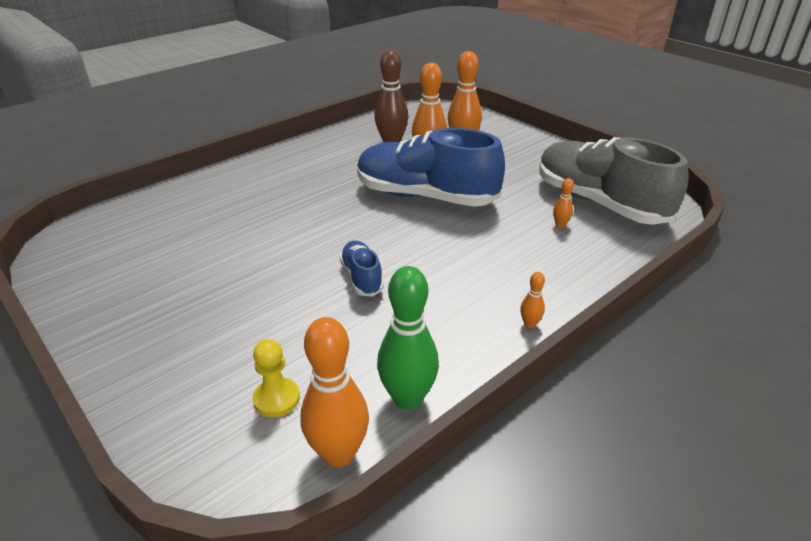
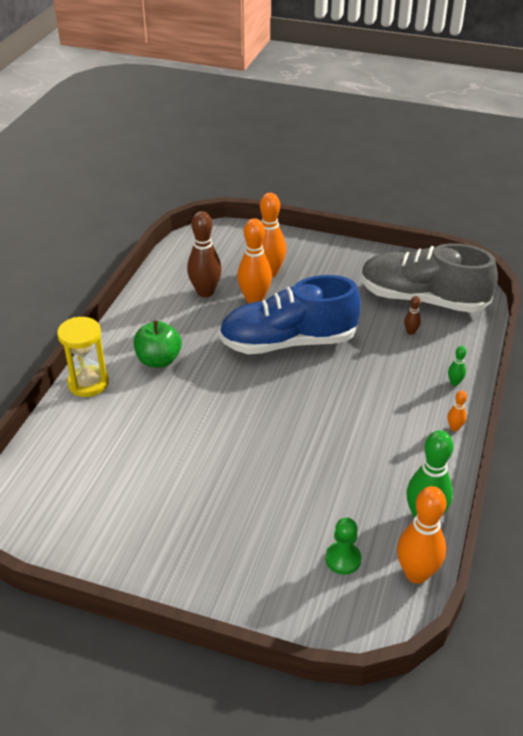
camera: 30 degrees left, 5 degrees up
(228, 174) = (88, 383): none -> yellow hourglass
(276, 399) = (343, 559): yellow pawn -> green pawn
(299, 176) = (159, 360): none -> green apple
(361, 277) = (309, 440): blue shoe -> none
(560, 225) = (410, 332): orange bowling pin -> brown bowling pin
(569, 283) = (454, 383): none -> green bowling pin

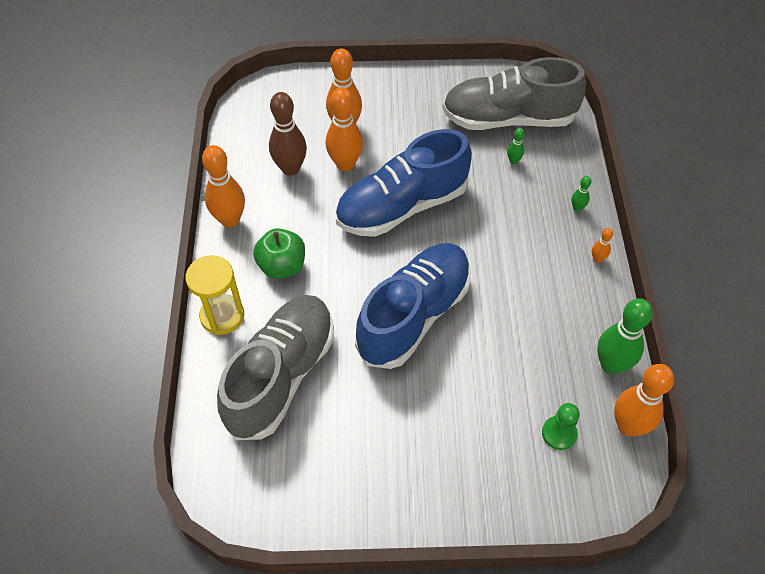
camera: 20 degrees left, 15 degrees up
(113, 440) = (281, 375): none -> grey shoe
(134, 316) = (230, 220): none -> orange bowling pin
(255, 426) = (414, 315): none -> blue shoe
(410, 332) = (513, 161): brown bowling pin -> green bowling pin

